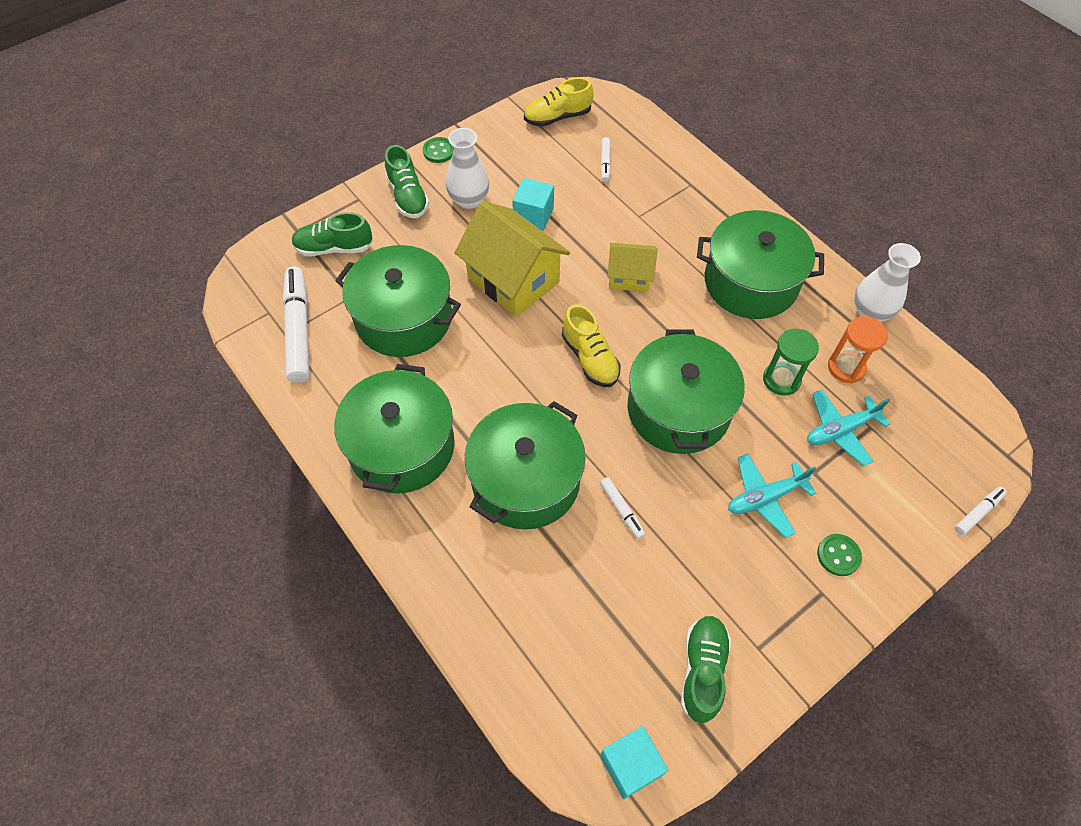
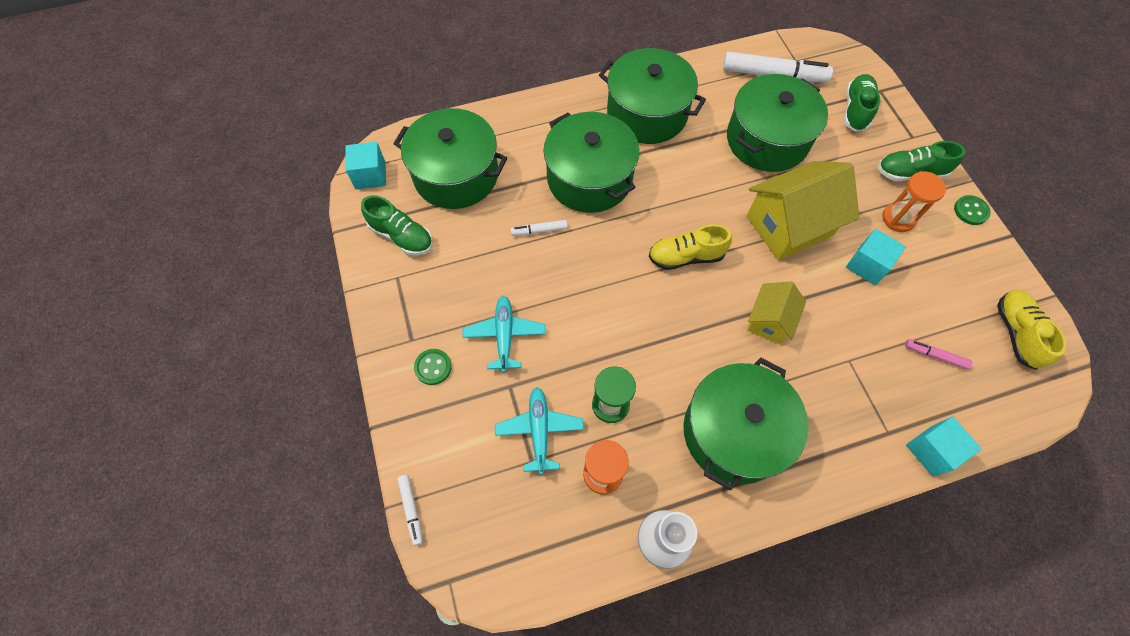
camera: 110 degrees right, 5 degrees up
(469, 200) = (898, 218): white vase -> orange hourglass
(605, 163) = (935, 356): white marker -> pink marker
(678, 409) = (611, 305): green pot -> green pot (456, 175)
(690, 158) = (932, 451): none -> turquoise cube

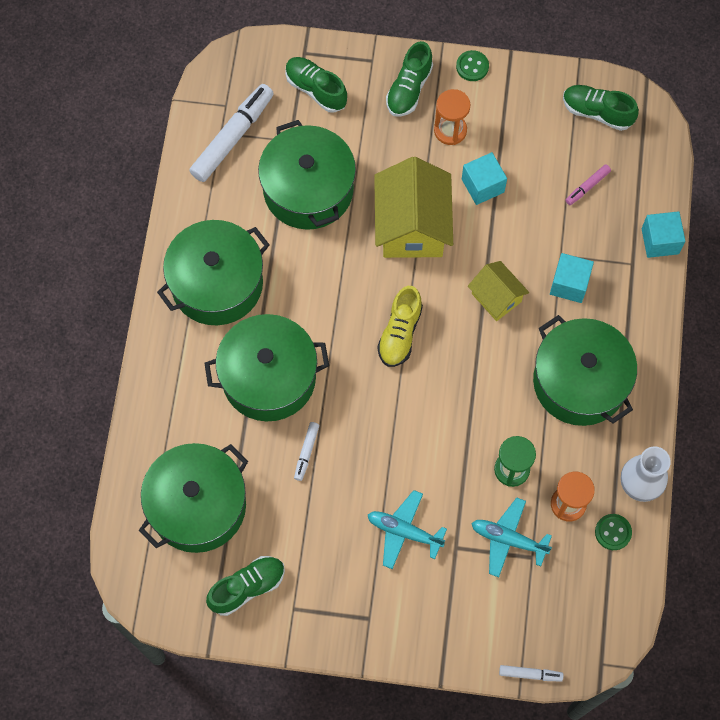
camera: 65 degrees left, 5 degrees up
(370, 175) = (153, 594): turquoise cube -> turquoise cube (569, 284)
(433, 367) = (406, 608): green button -> green button (613, 532)
(1016, 333) = (597, 112): yellow shoe -> green shoe

